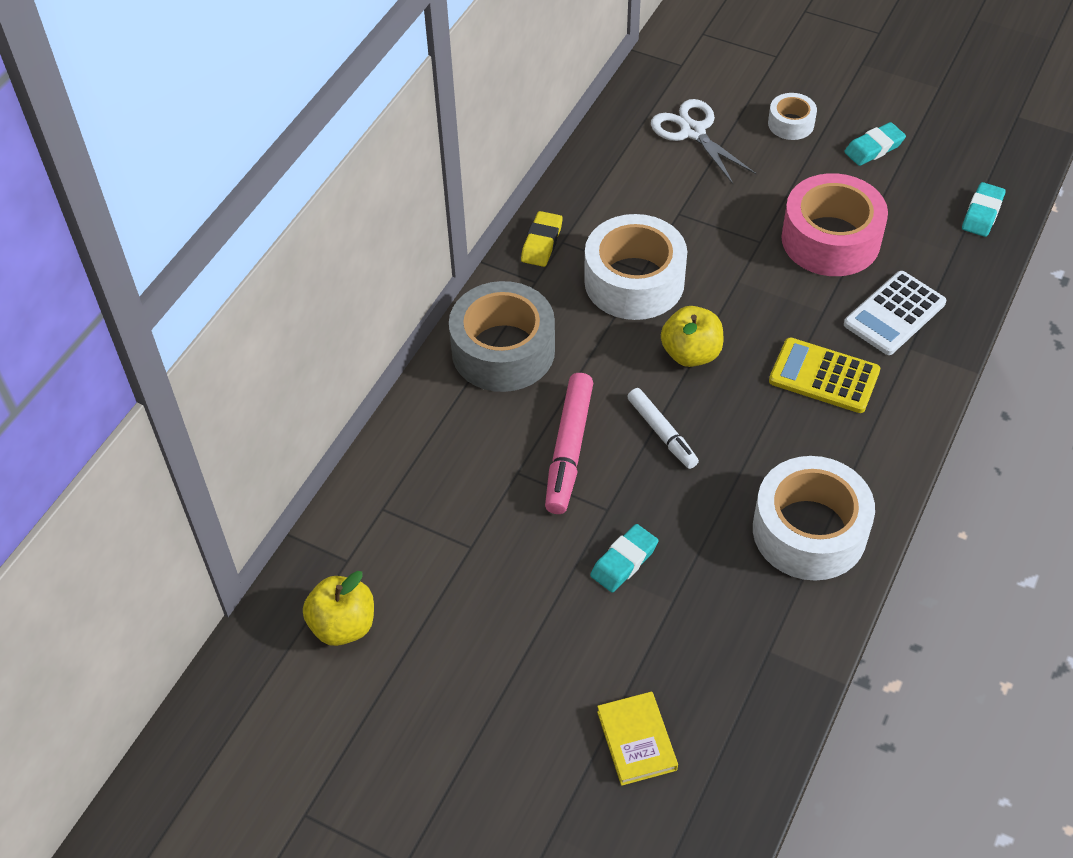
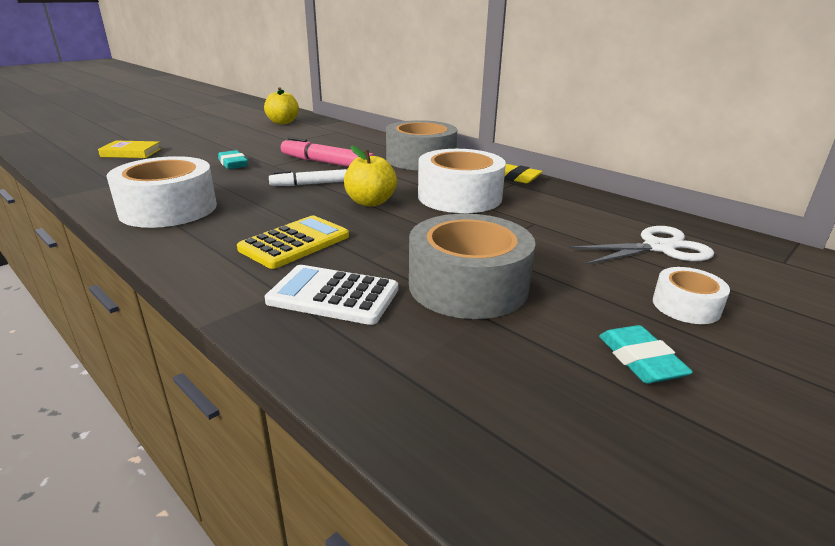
camera: 105 degrees right, 25 degrees down
(830, 239) = (468, 285): pink tape -> grey tape
(894, 314) = (333, 295): white calculator -> white calculator turned 45 degrees counterclockwise
(982, 213) = (467, 430): turquoise eraser -> none

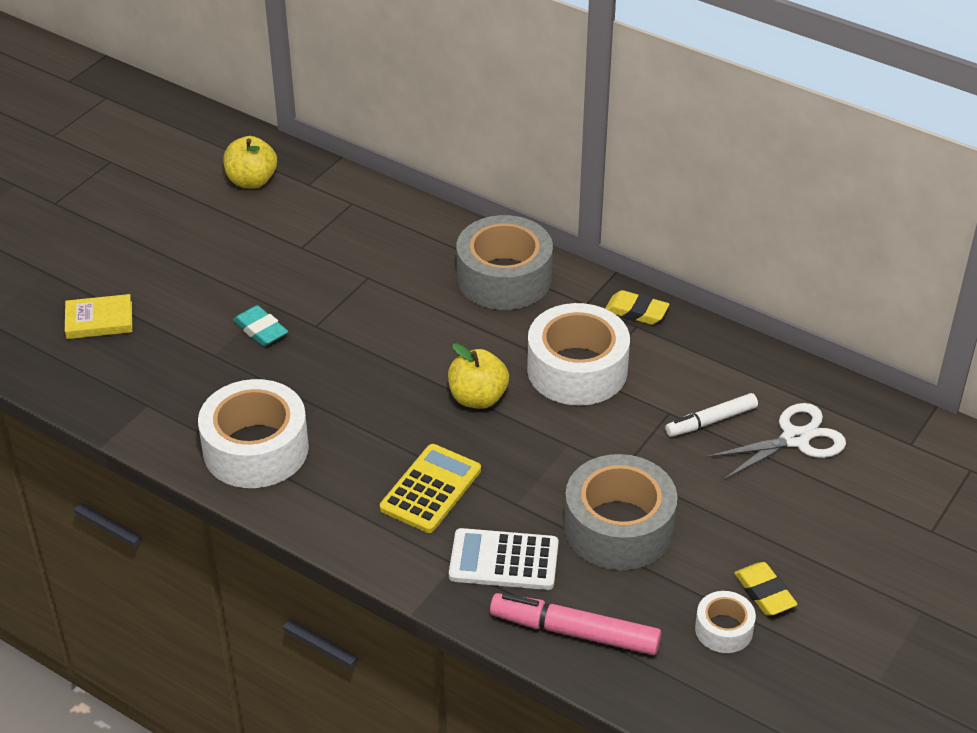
camera: 10 degrees left, 15 degrees up
(310, 184) = (388, 368): white marker -> white marker (711, 421)
(327, 163) = (384, 309): pink marker -> pink marker (574, 632)
(640, 360) = (764, 593): turquoise eraser -> yellow eraser
(686, 306) = (808, 524): white tape -> white tape (724, 629)

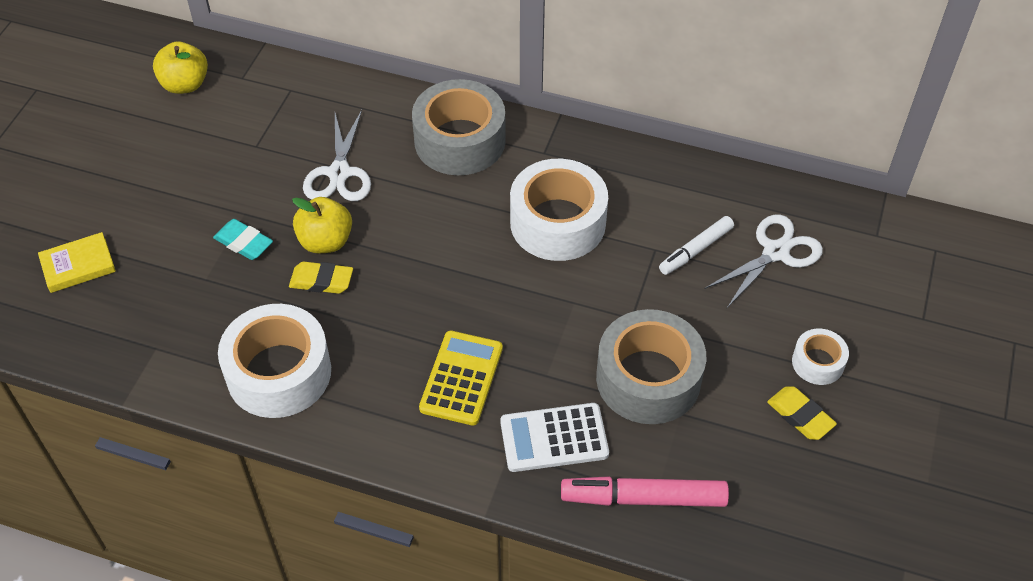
camera: 15 degrees left, 10 degrees up
(374, 285) = (339, 173): none -> white scissors
(478, 398) = (475, 272): yellow apple -> yellow apple (325, 241)
(636, 312) = (592, 152): yellow eraser -> yellow eraser (321, 281)
(724, 629) = (776, 462): white tape -> white tape (818, 362)

